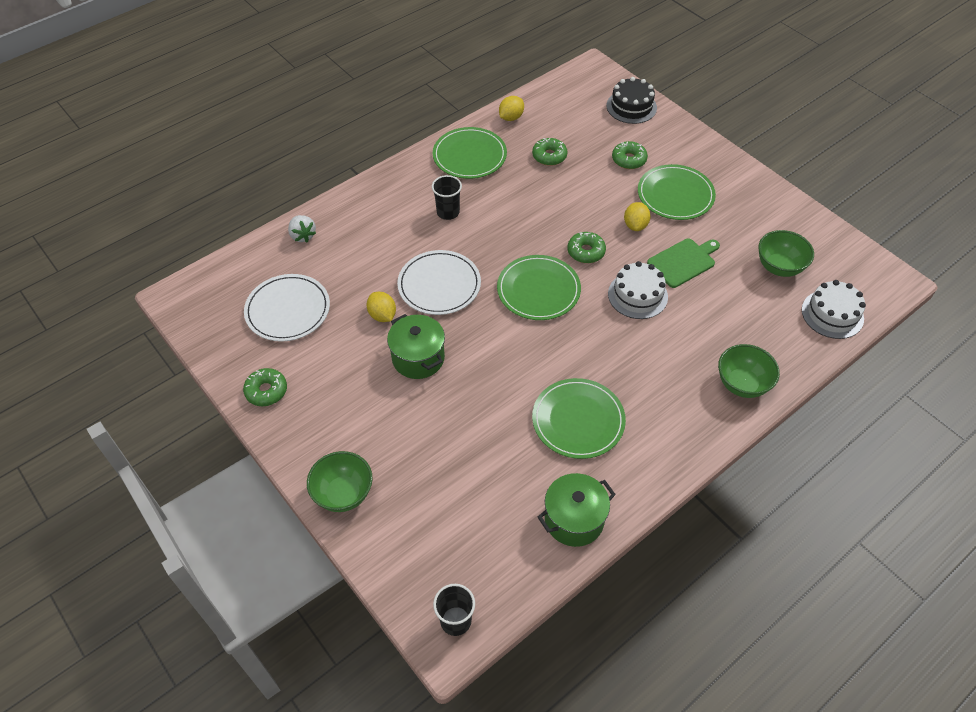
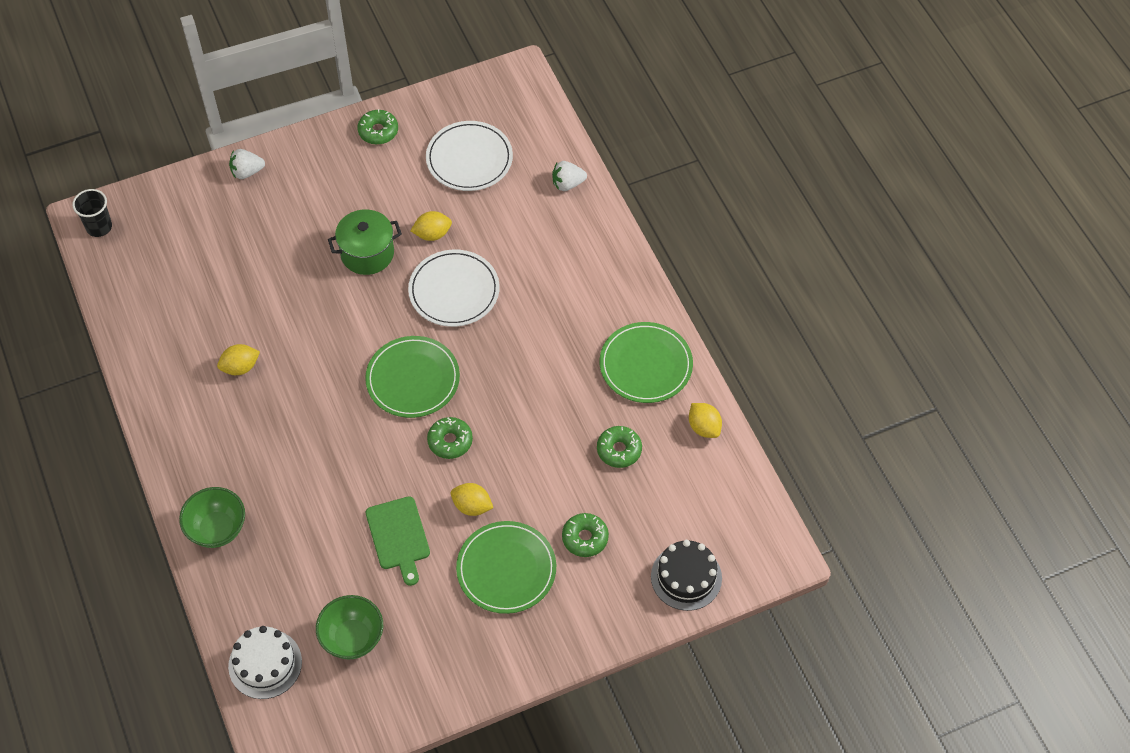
camera: 105 degrees right, 5 degrees up
(343, 493) = (247, 172): green bowl -> white strawberry
(448, 212) = (558, 322): black cup -> none
(574, 520) = (143, 333): green pot -> none
(578, 420) = (240, 367): green plate -> yellow lemon
(637, 295) = (369, 472): white cake -> none

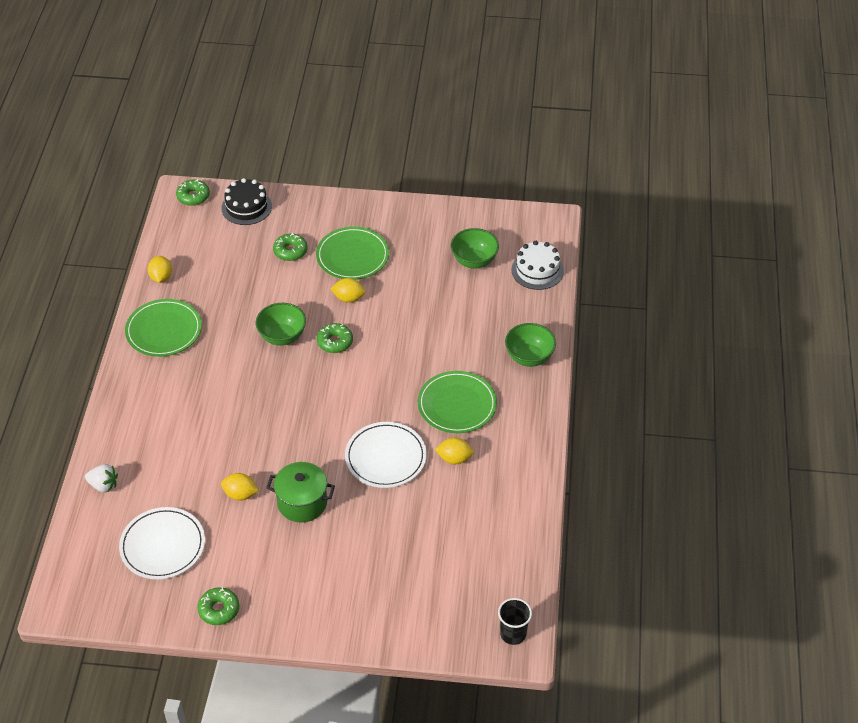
camera: 150 degrees left, 10 degrees down
(247, 172) = (356, 626): white strawberry -> none
(398, 536) = (409, 302): green cutting board -> none
(413, 379) = (332, 393): green plate -> green plate (457, 404)
(454, 290) = (256, 442): white plate -> white plate (385, 457)
(472, 506) = (348, 298): yellow lemon -> yellow lemon turned 45 degrees counterclockwise
(512, 419) = (282, 336): none -> green bowl
(619, 450) = (227, 288): green donut -> green donut (193, 196)

